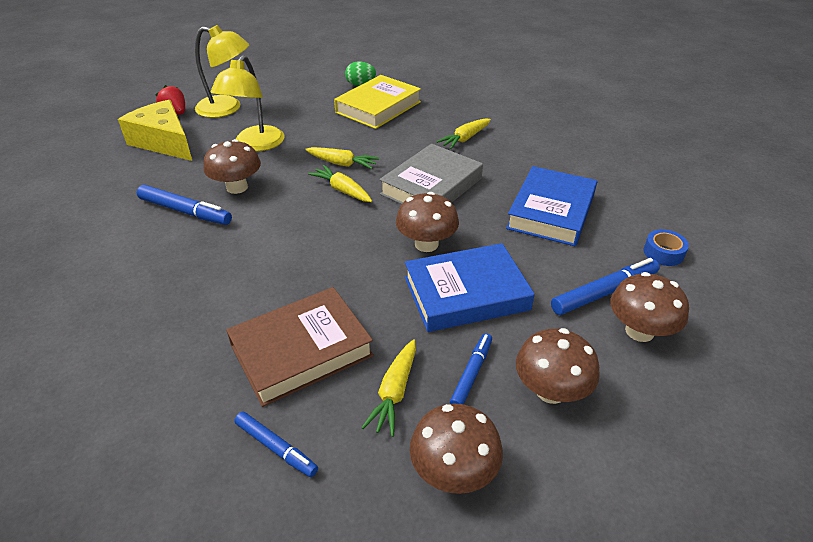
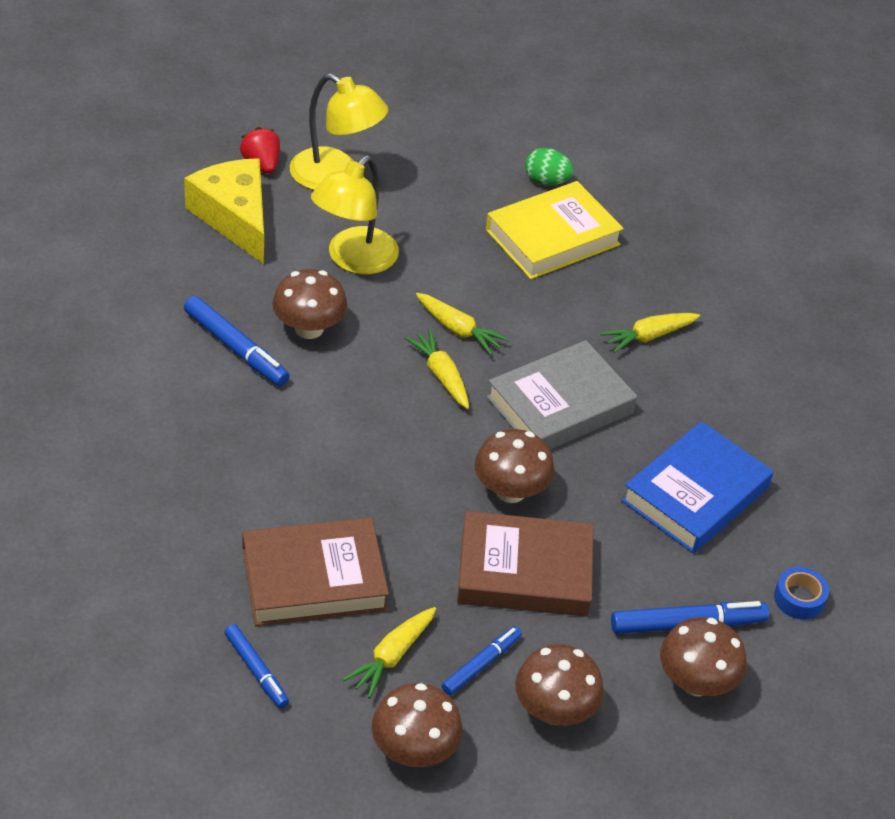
camera: 15 degrees right, 5 degrees up
(466, 293) = (524, 572): blue book -> brown book

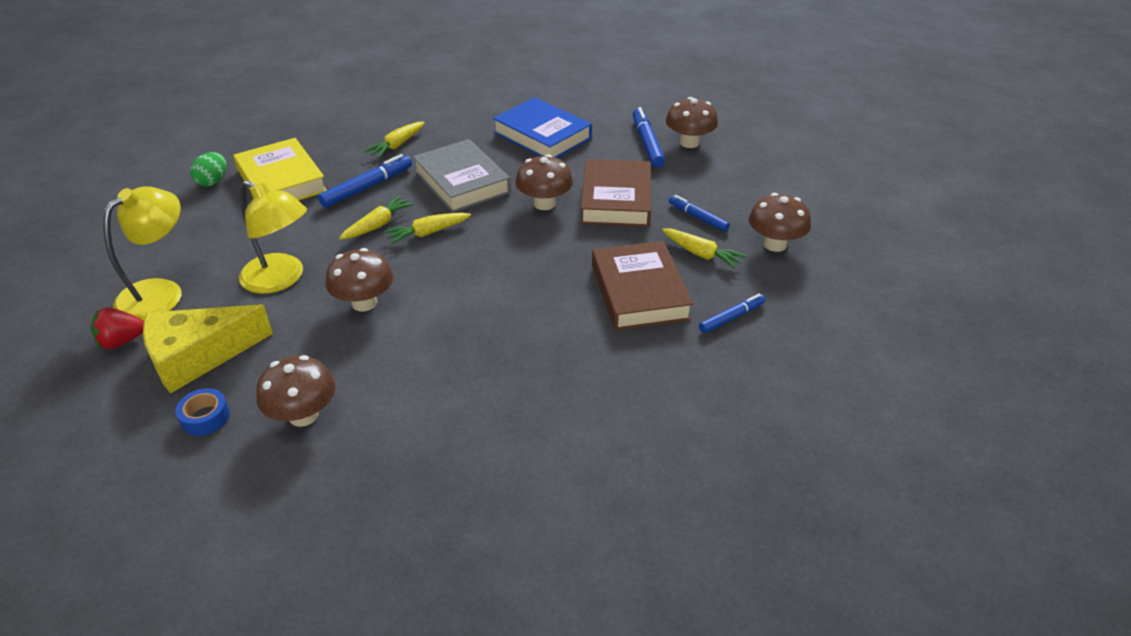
camera: 85 degrees left, 5 degrees down
(236, 348) = (383, 346): blue marker -> blue marker (367, 187)
(554, 710) = (725, 191): brown mushroom -> brown mushroom (303, 415)
(648, 336) = (397, 145): yellow carrot -> yellow carrot turned 60 degrees clockwise
(799, 598) = (620, 108): blue tape -> blue tape (205, 417)

